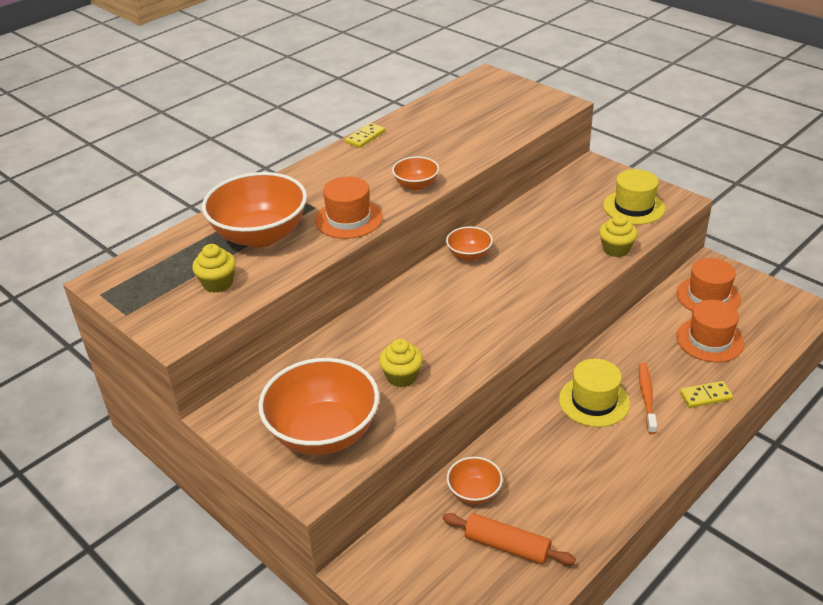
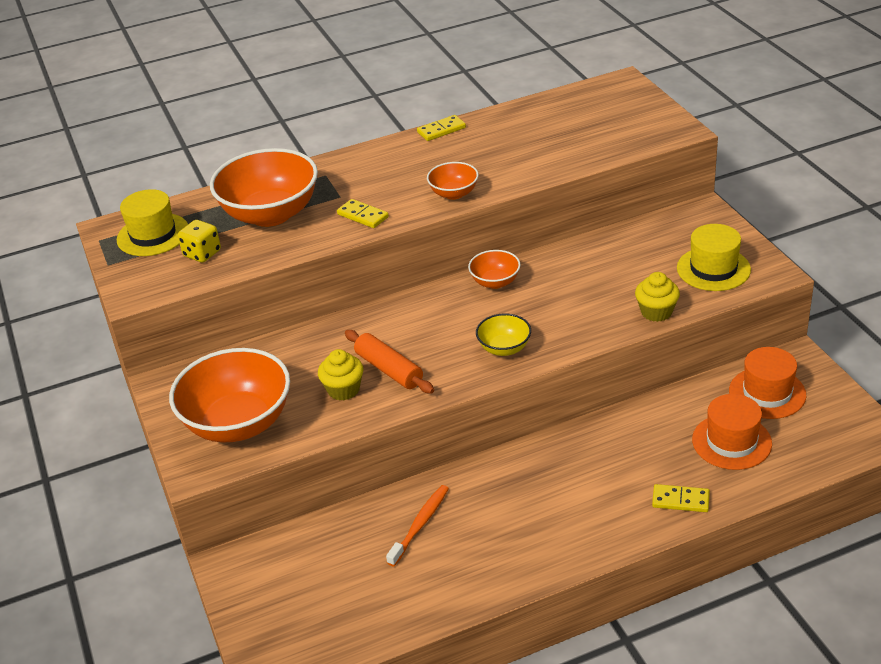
camera: 25 degrees right, 0 degrees up
(218, 283) = (202, 253): yellow cupcake -> yellow dice
(349, 219) = (363, 216): orange hat -> yellow domino
(474, 492) = (375, 526): orange bowl -> none
(507, 546) = (372, 586): orange rolling pin -> orange rolling pin (389, 370)
(516, 306) = (504, 348): none -> yellow bowl
(594, 401) = (556, 472): yellow hat -> yellow hat (153, 235)
(646, 397) = (615, 483): orange toothbrush -> orange toothbrush (420, 524)

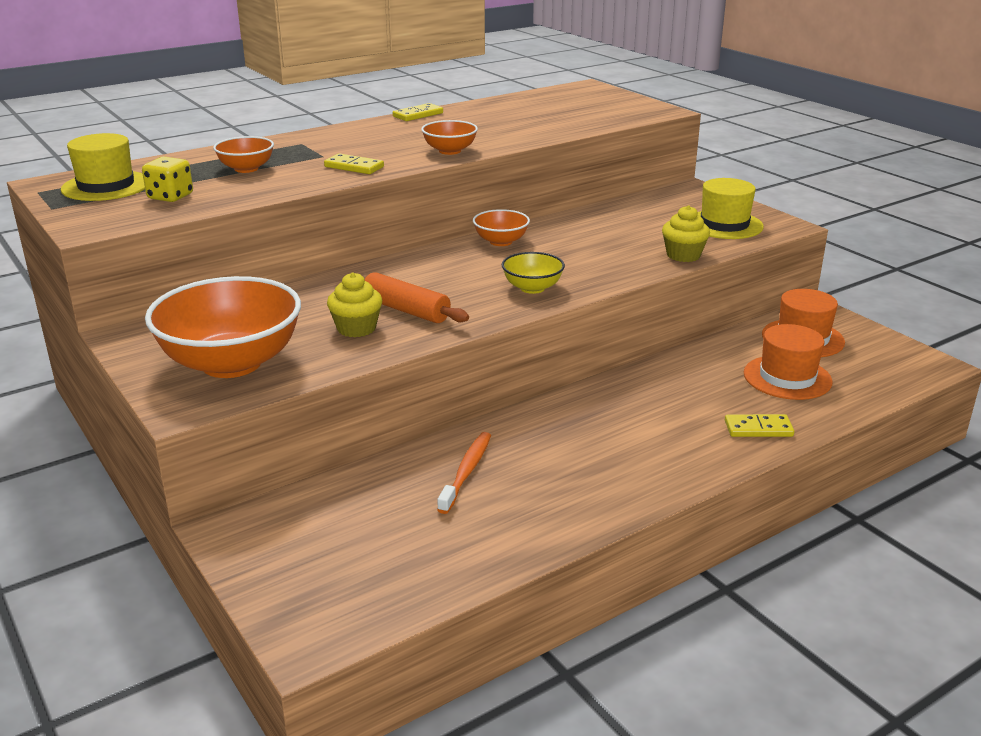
camera: 15 degrees left, 10 degrees down
(270, 214) = (246, 169): orange bowl -> orange bowl, size x0.49

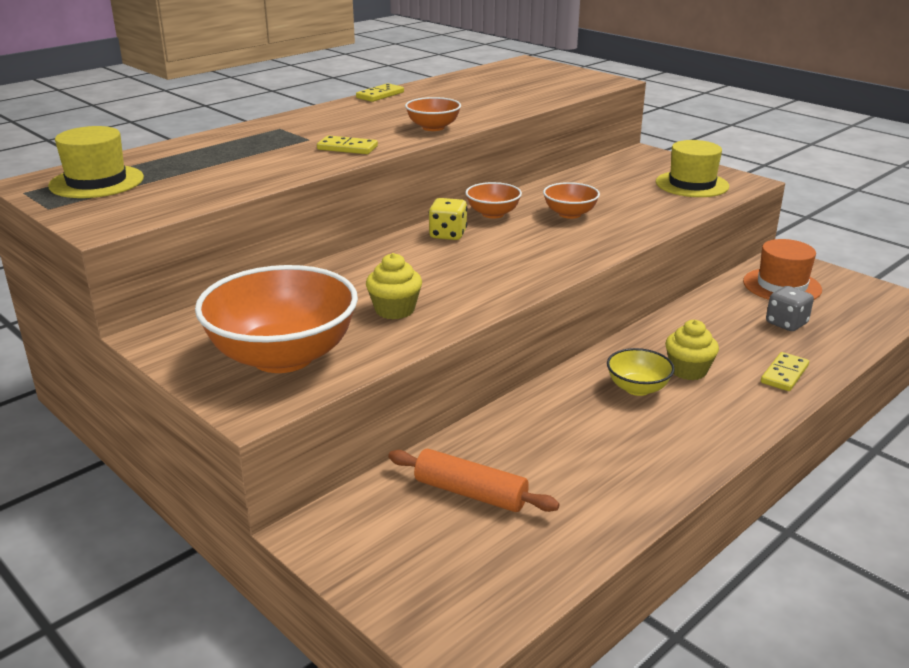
camera: 10 degrees left, 0 degrees up
(170, 197) = (173, 188): yellow dice -> yellow dice (448, 235)
(246, 169) = (237, 156): orange bowl -> orange bowl (570, 214)
(406, 310) = (435, 288): orange rolling pin -> orange rolling pin (470, 493)
(466, 472) = (532, 445): orange toothbrush -> none
(532, 288) = (547, 256): yellow bowl -> yellow bowl (637, 388)
(683, 255) = (671, 215): yellow cupcake -> yellow cupcake (688, 370)
(758, 429) = (784, 374): yellow domino -> yellow domino turned 45 degrees counterclockwise
(787, 377) = (786, 323): orange hat -> grey dice

